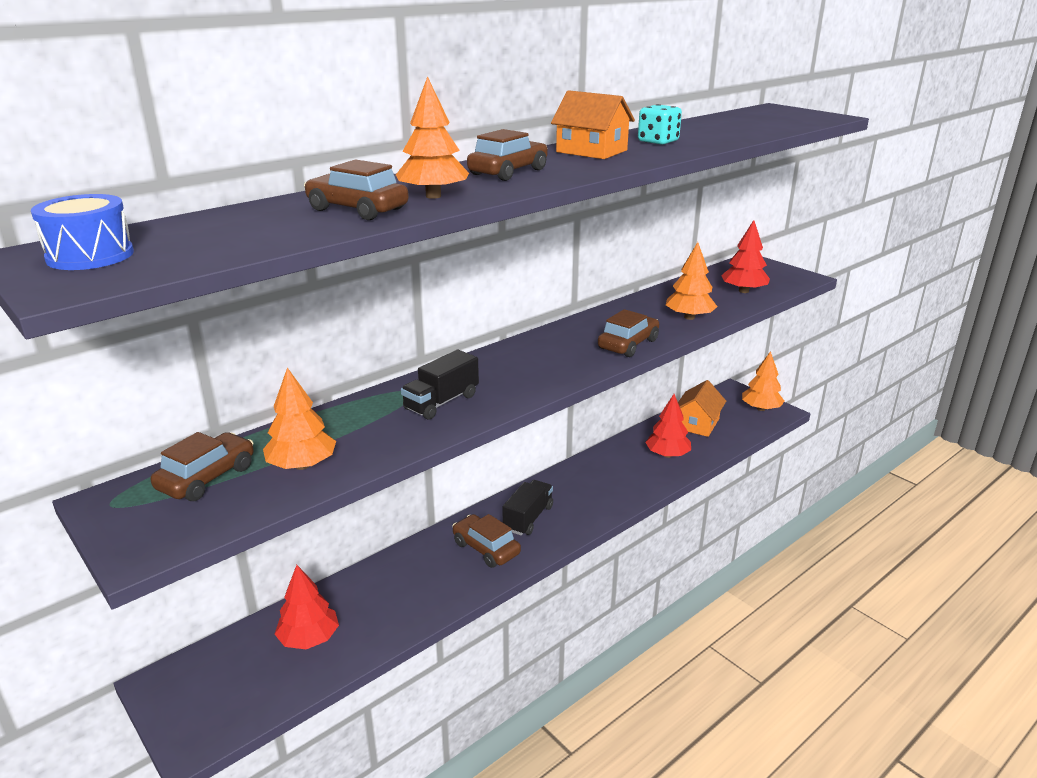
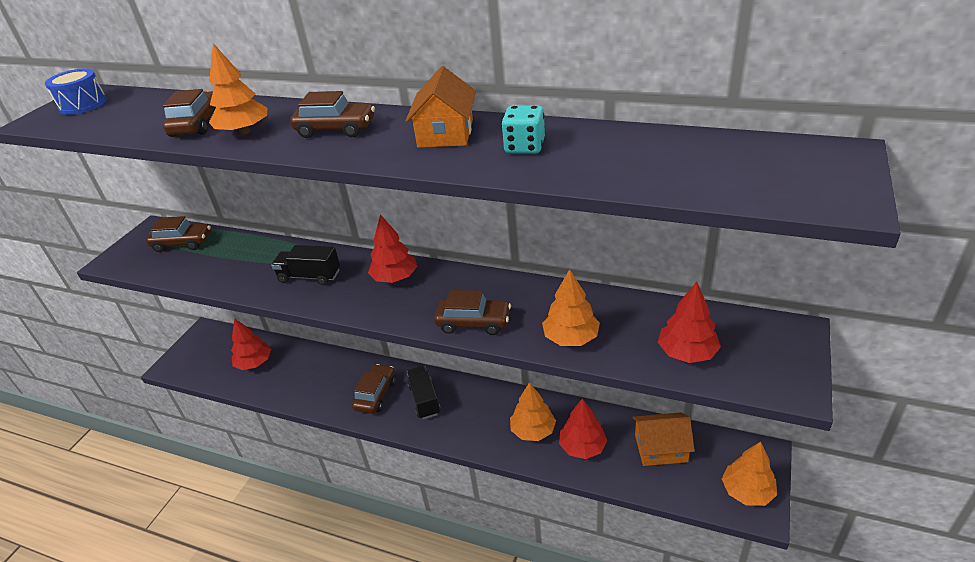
camera: 65 degrees right, 10 degrees up
(302, 465) = (206, 265): orange tree -> orange tree (533, 430)
(512, 361) = (395, 278): none -> red tree
(528, 518) = (424, 399): black truck -> black truck turned 105 degrees counterclockwise

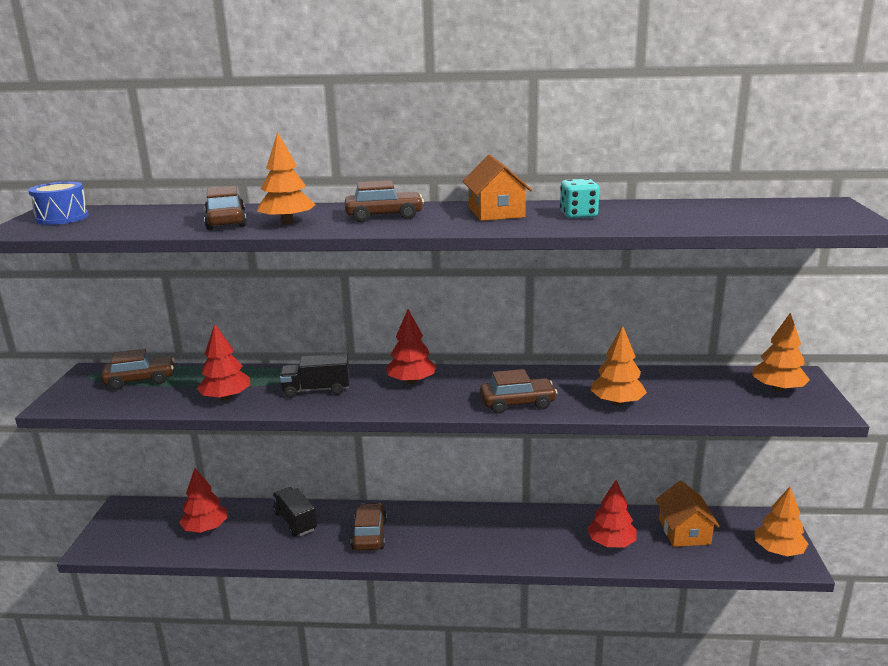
camera: 20 degrees left, 15 degrees down
(424, 399) = (427, 530): black truck -> black truck (295, 521)
(533, 430) = (555, 538): orange tree -> orange tree (778, 389)
(661, 448) = (684, 531): orange house -> orange house turned 75 degrees counterclockwise
(687, 353) = (724, 400): red tree -> red tree (226, 398)

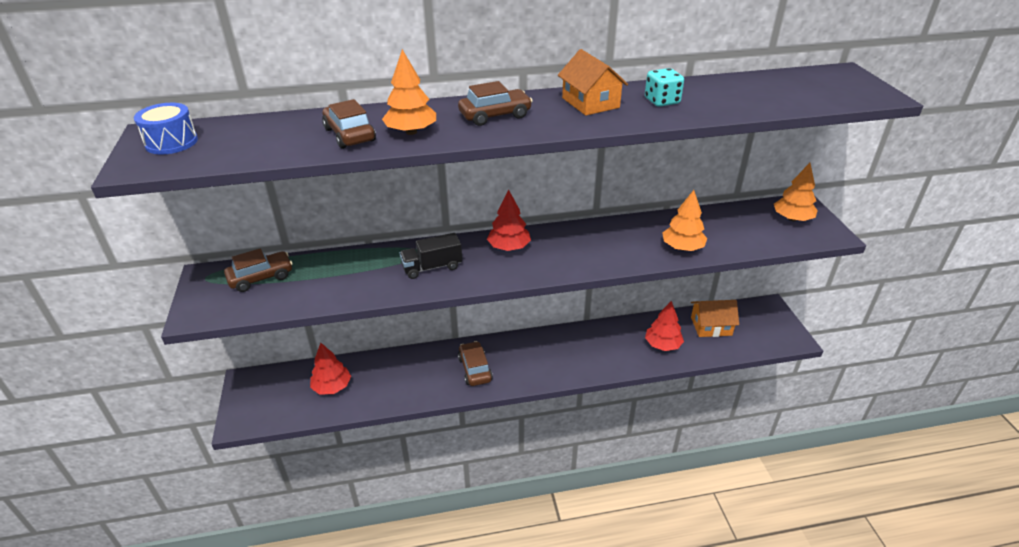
camera: 15 degrees left, 15 degrees up
(226, 398) = (355, 286): red tree -> none
(295, 521) = (407, 367): black truck -> none
(517, 403) = (606, 259): brown car -> none
(684, 531) = (711, 326): orange house -> orange house turned 75 degrees counterclockwise
(778, 551) = (779, 331): orange tree -> none

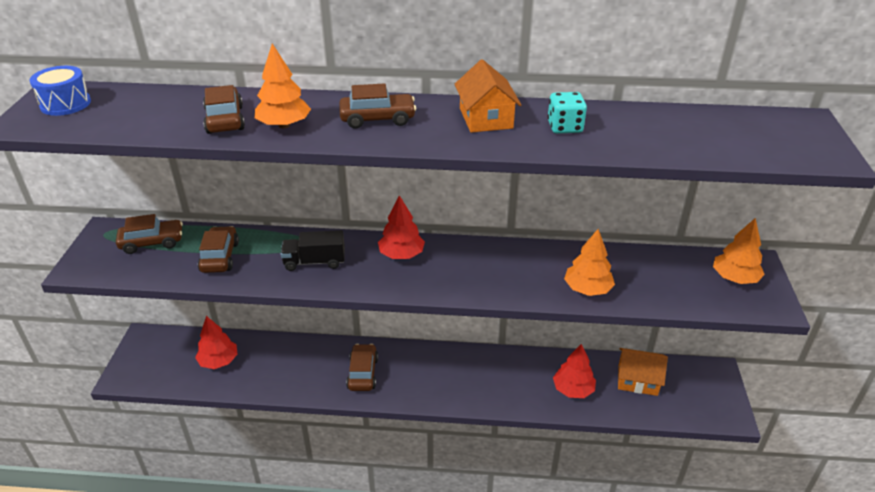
camera: 15 degrees right, 0 degrees up
(337, 279) = (220, 257): none -> brown car

